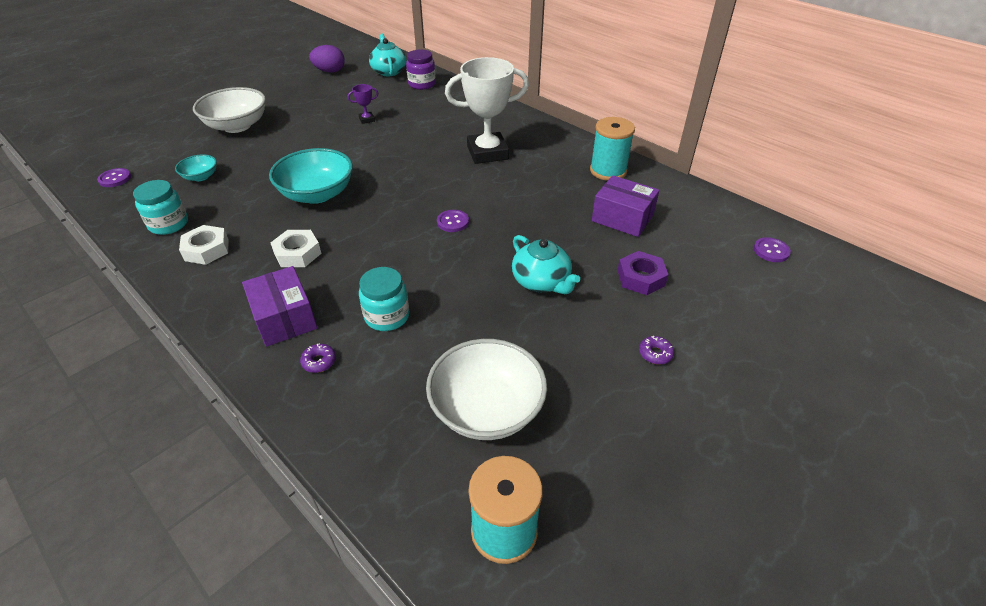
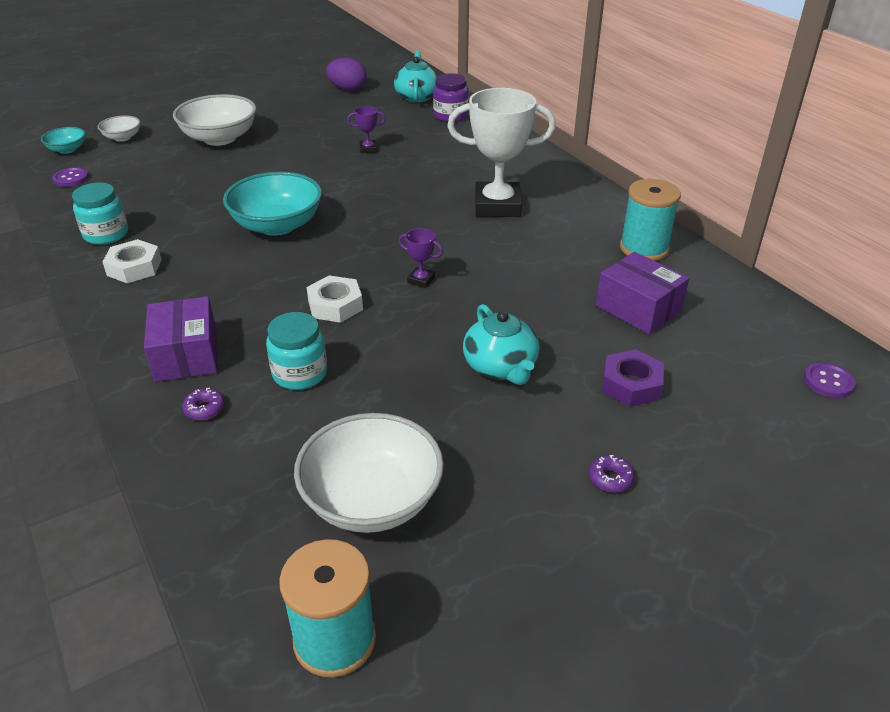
camera: 15 degrees right, 5 degrees down
(148, 136) = (122, 138): none -> white bowl
(200, 177) = (159, 188): turquoise bowl -> turquoise bowl (67, 150)
(297, 253) = (229, 287): white nut -> white nut (335, 305)
(453, 222) = (421, 280): purple button -> purple trophy

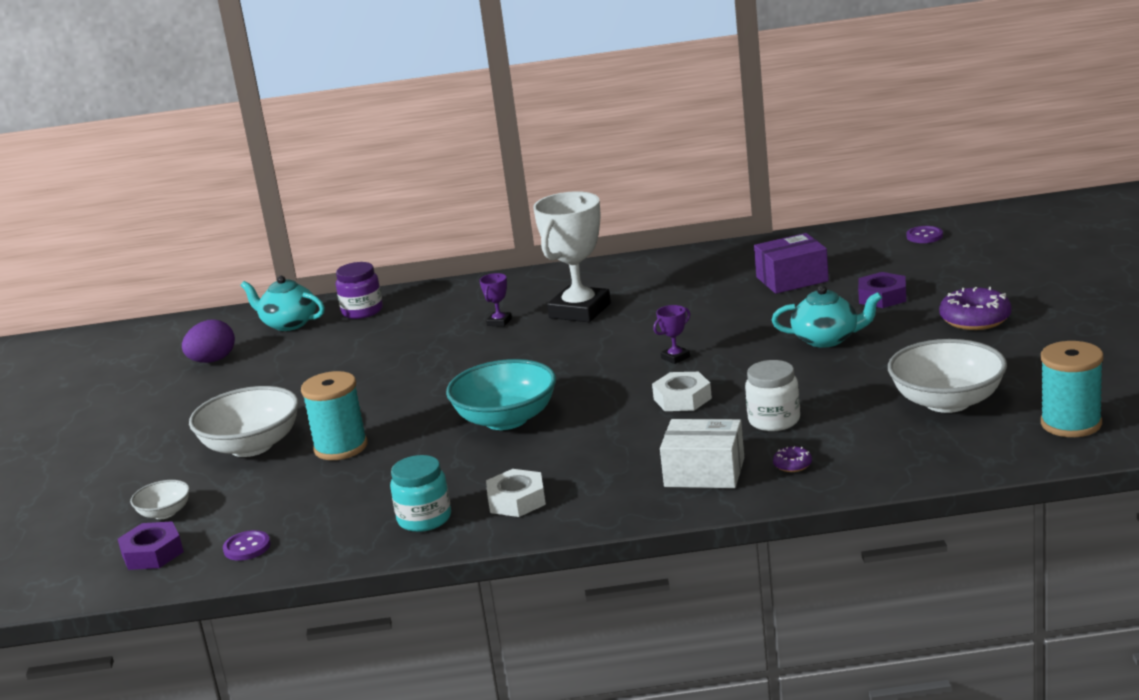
camera: 60 degrees left, 15 degrees down
(67, 150) = (152, 553): turquoise bowl -> purple nut
(186, 355) = (704, 472): purple box -> white box
(300, 374) = (774, 420): turquoise jar -> white jar
(368, 149) = (388, 361): purple trophy -> purple trophy (499, 322)
(610, 478) = (975, 319): purple donut -> purple donut, size x2.07
(644, 248) = (710, 263): turquoise spool -> turquoise spool (341, 447)

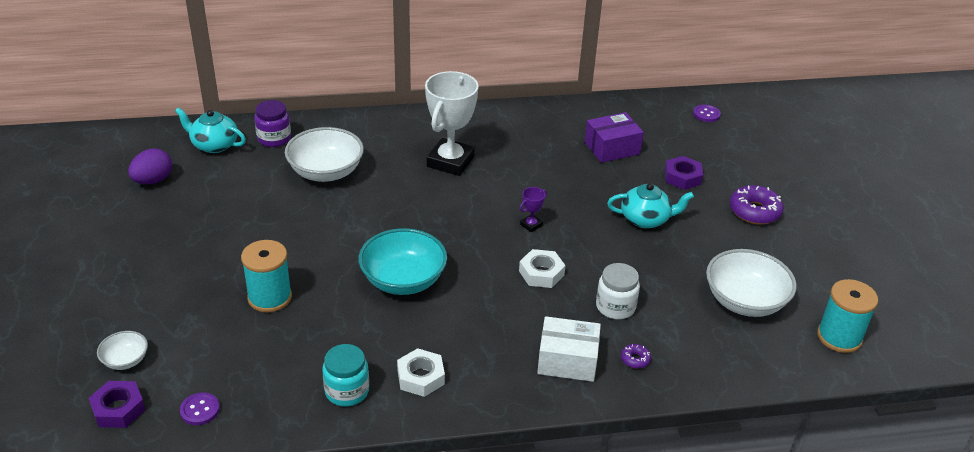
camera: 10 degrees left, 15 degrees up
(251, 446) = (194, 287): white bowl -> white bowl (326, 172)
(499, 322) = (387, 166): purple trophy -> none

